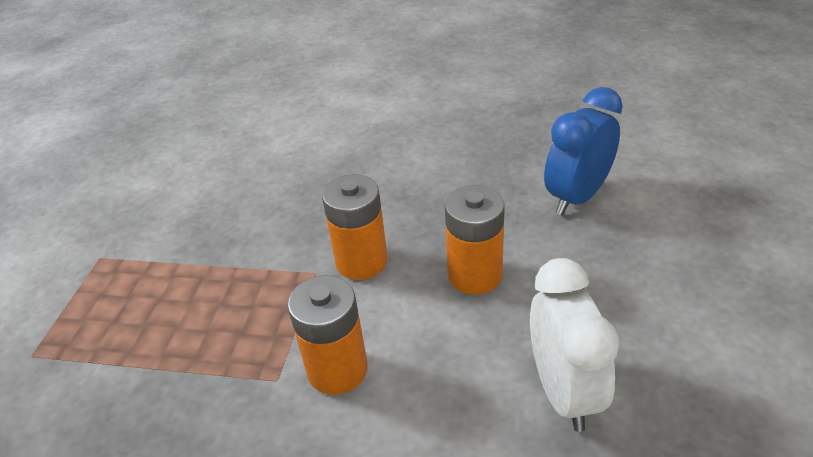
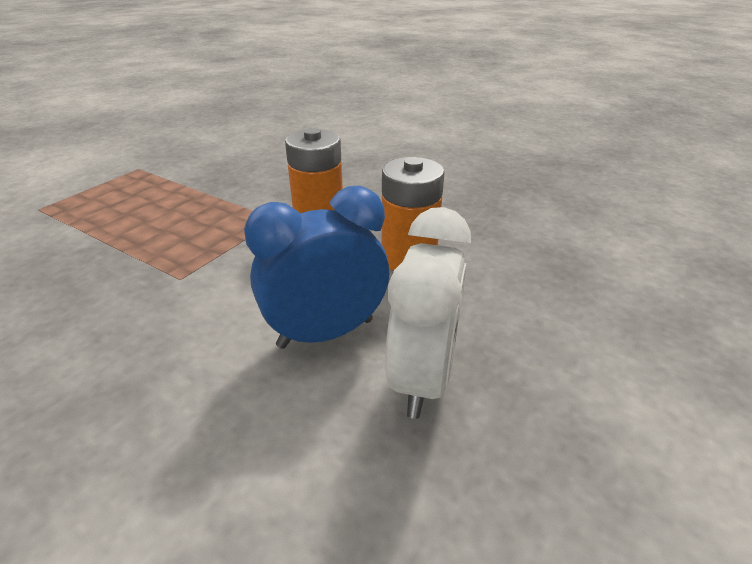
camera: 20 degrees right, 5 degrees down
(337, 370) = (232, 287): orange battery -> none
(577, 197) = (552, 230): blue clock -> blue clock (325, 333)

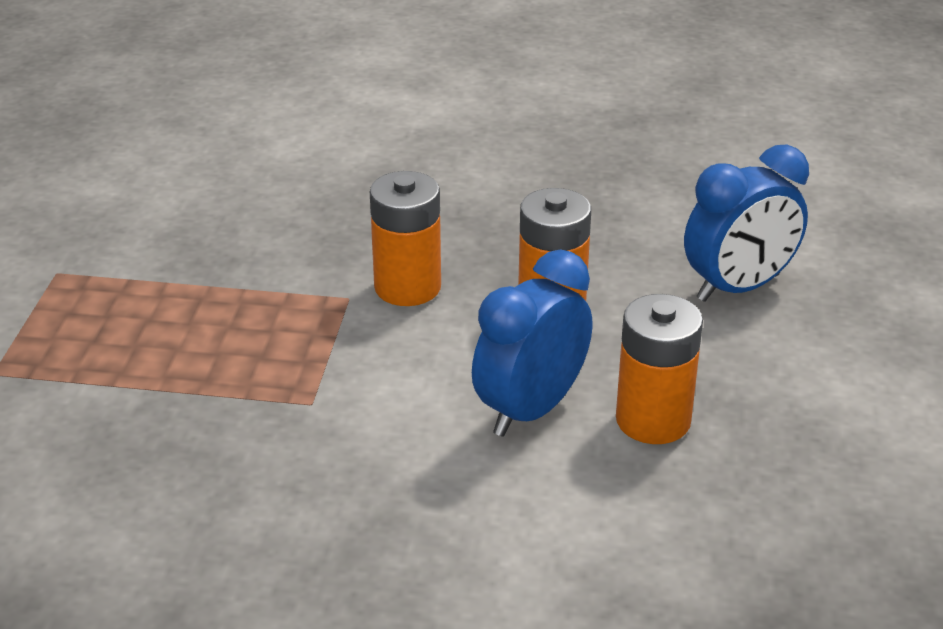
camera: 25 degrees left, 0 degrees up
(423, 378) = (653, 420): white clock -> orange battery
(574, 285) = (738, 288): none -> blue clock

